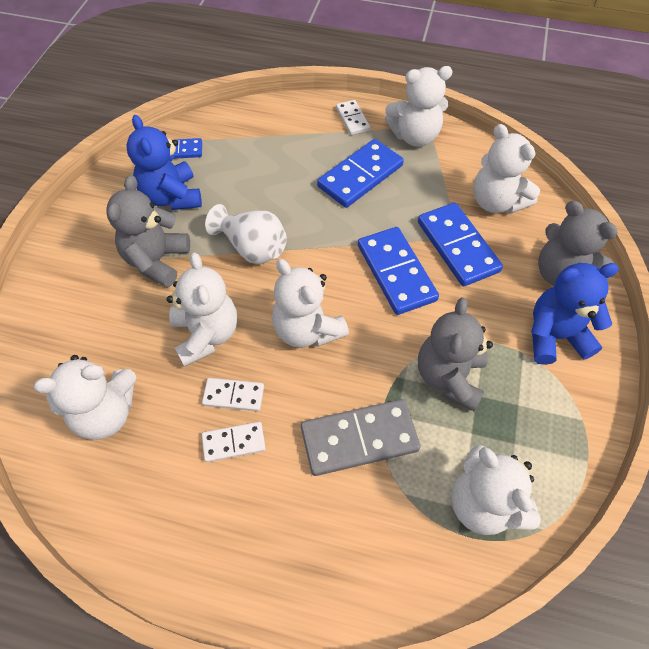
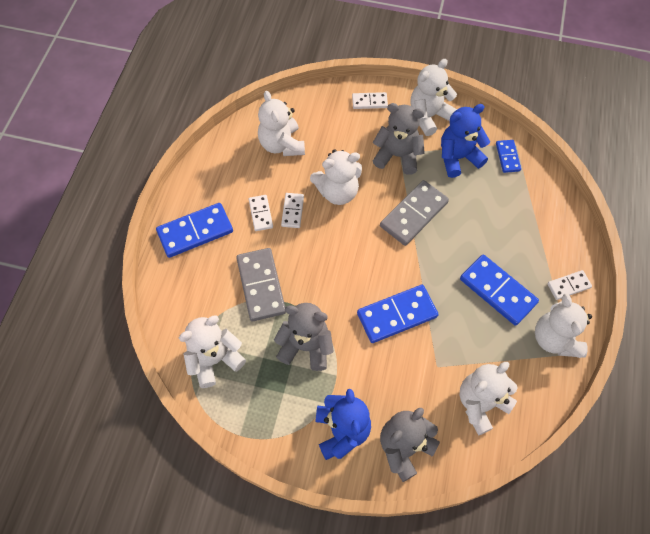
camera: 90 degrees right, 5 degrees up
(53, 290) = (369, 102): none -> white domino
(252, 248) = (413, 214): white vase -> grey domino
(307, 330) = (343, 253): white teddy bear -> white teddy bear (429, 116)
(457, 246) = (427, 365): blue domino -> blue domino (195, 232)

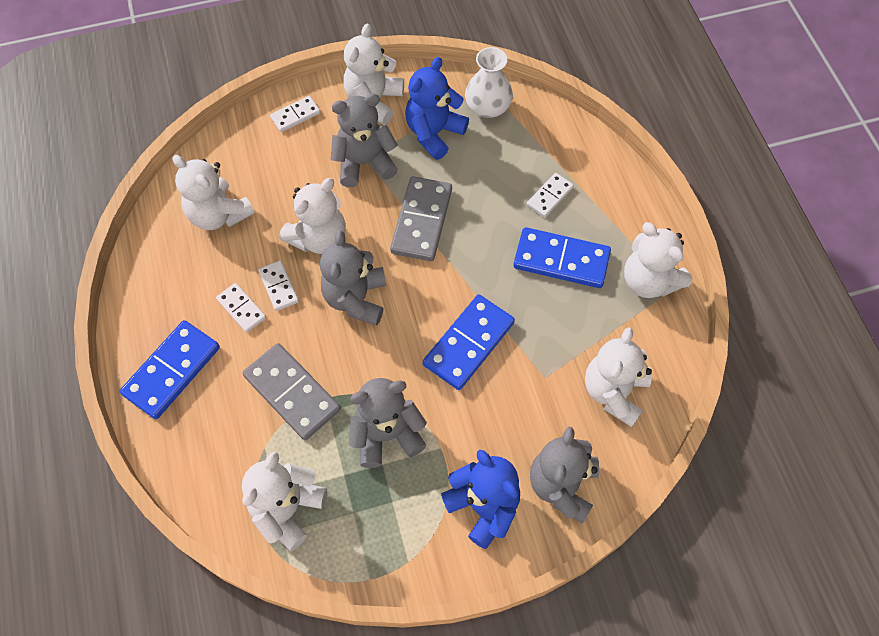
camera: 30 degrees left, 0 degrees up
(338, 245) = (356, 299): none -> grey teddy bear
(507, 157) = (487, 107): blue domino -> white vase
(568, 285) = (630, 216): white domino -> white domino (549, 196)

